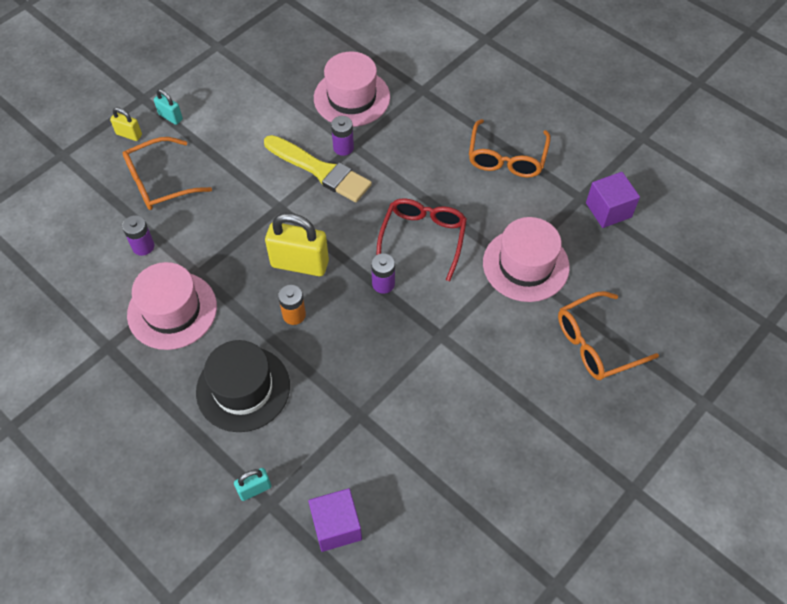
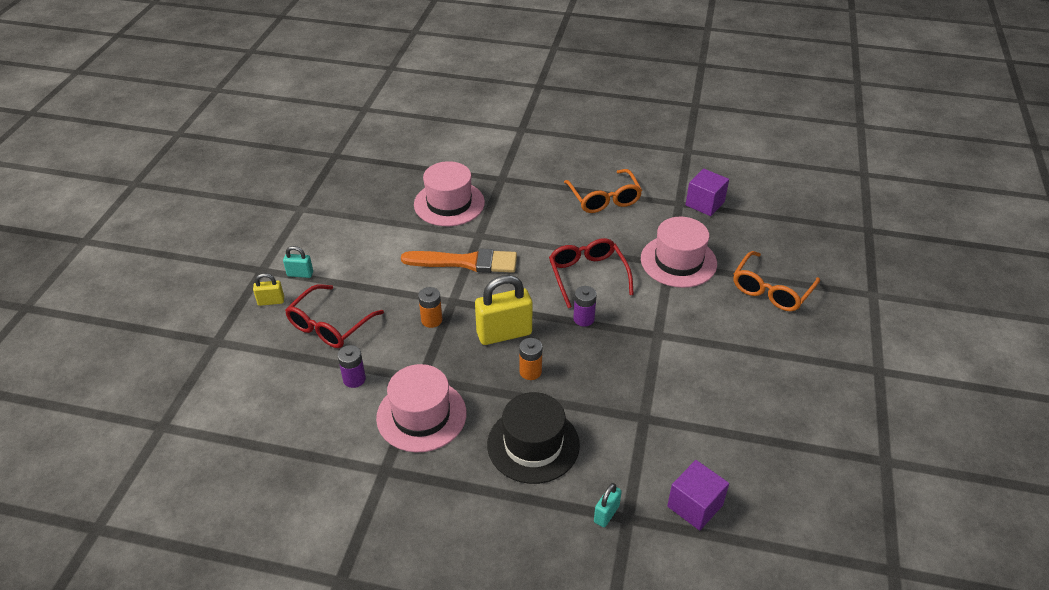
camera: 30 degrees left, 15 degrees down
(159, 182) = (329, 325): orange glasses -> red glasses
(247, 218) = (431, 320): none -> orange battery
(320, 170) = (465, 262): yellow brush -> orange brush
(343, 147) = (471, 239): purple battery -> none

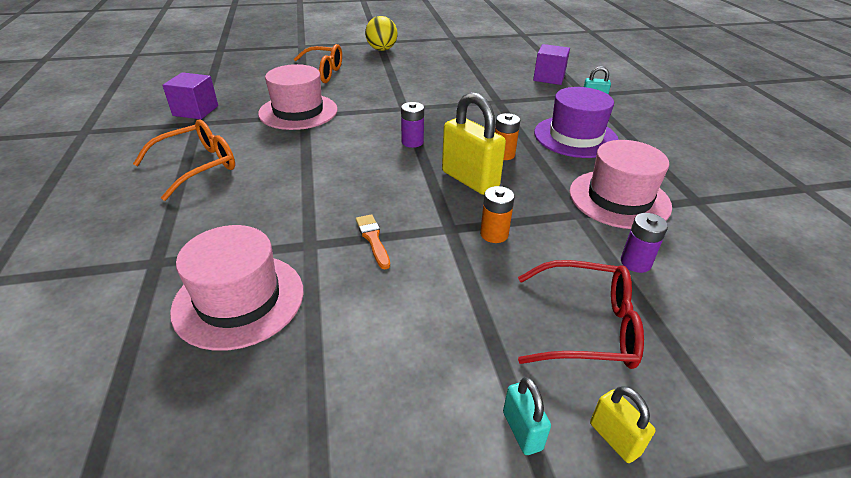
camera: 115 degrees left, 5 degrees down
(465, 262) = (373, 239): orange brush -> orange brush, size x0.49
(533, 444) = (575, 137): black hat -> purple hat
(587, 275) = (347, 151): red glasses -> none
(845, 365) = (382, 49): none -> yellow ball

